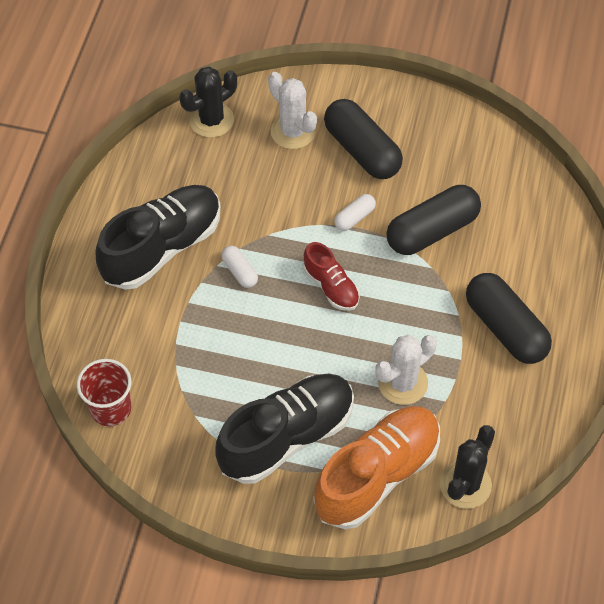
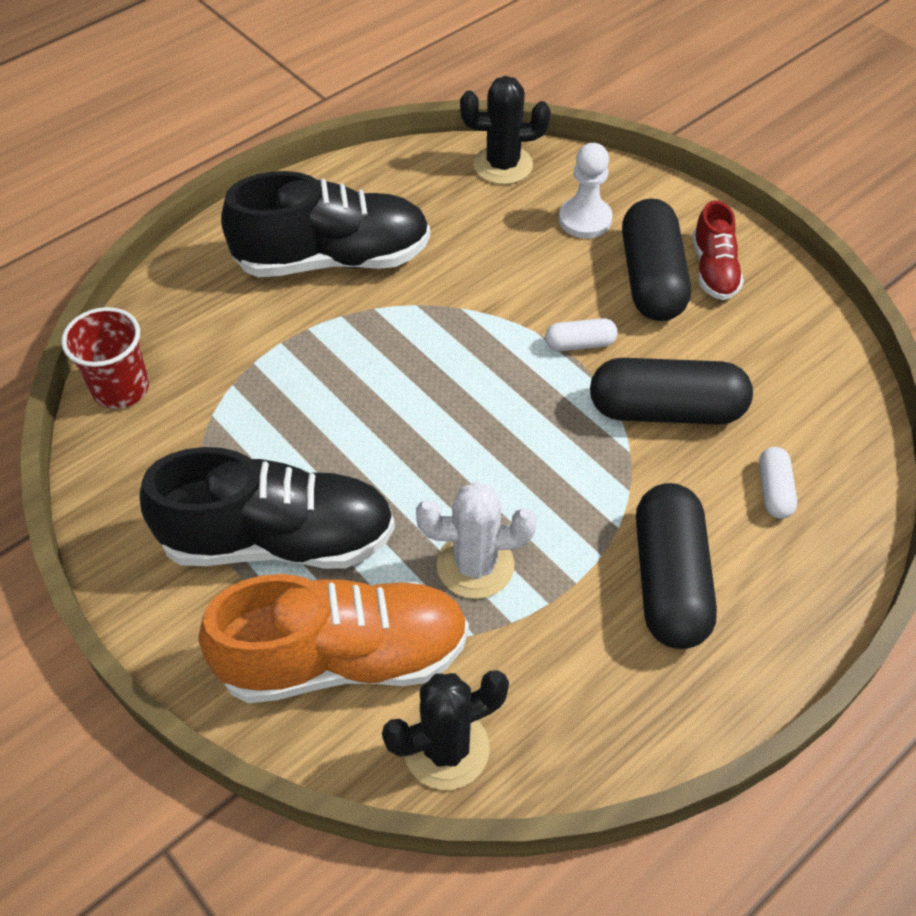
camera: 35 degrees right, 5 degrees down
(240, 271) = (393, 328): white capsule -> white capsule (774, 491)
(293, 131) = (585, 219): white cactus -> white pawn
(331, 286) = (484, 402): red shoe -> red shoe (713, 270)

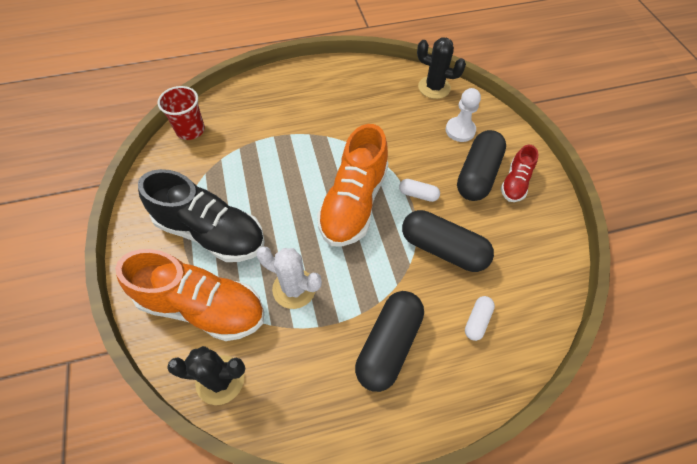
camera: 25 degrees right, 5 degrees up
(333, 259) = (322, 105): black shoe -> none
(487, 397) = (353, 203): none -> orange shoe

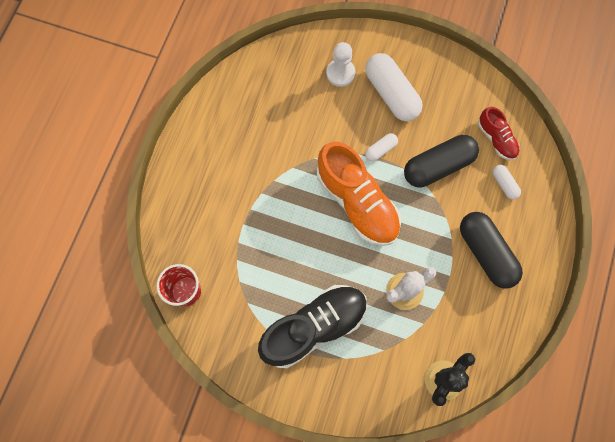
camera: 55 degrees left, 15 degrees up
(202, 307) = (378, 365): orange shoe -> none
(434, 87) = (280, 58): black cactus -> none
(477, 175) = (391, 94): black capsule -> white capsule
(515, 183) = (416, 73): red shoe -> red shoe (496, 139)

